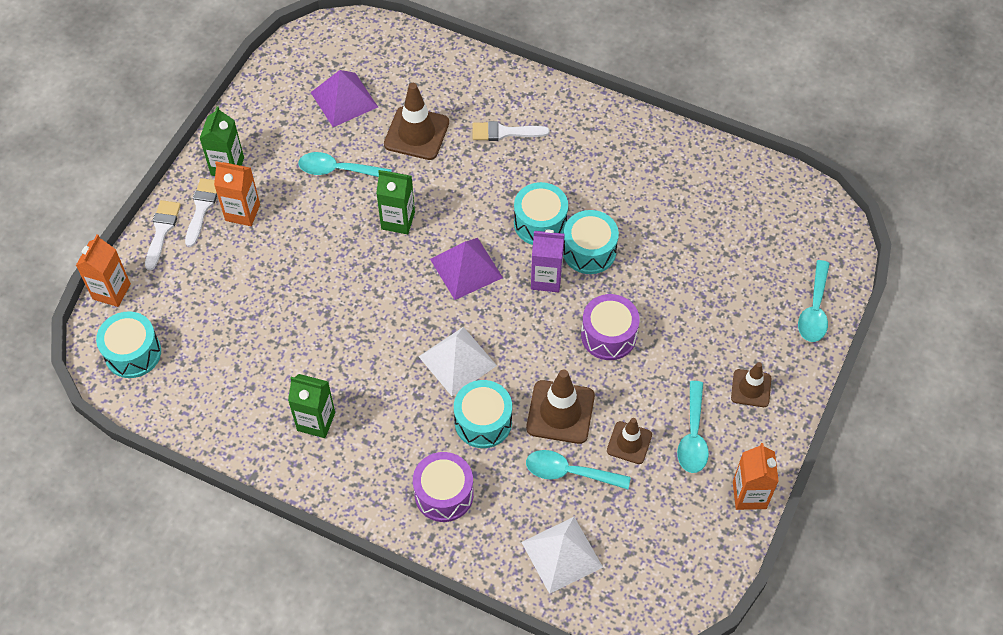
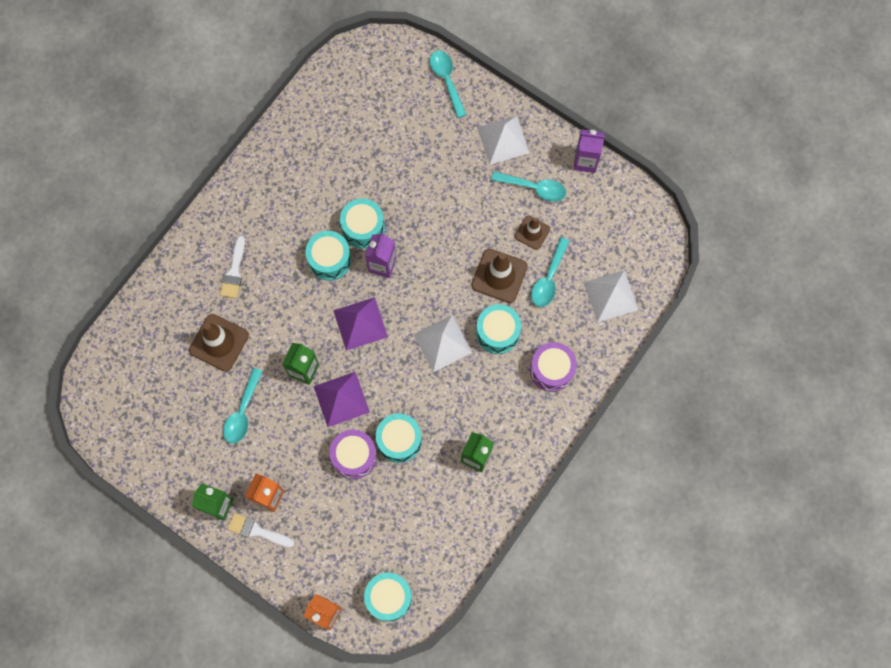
camera: 80 degrees left, 15 degrees up
(162, 230) = (273, 566): white brush -> none
(326, 333) = (399, 440): none -> turquoise drum
(344, 99) = (168, 398): purple pyramid -> purple pyramid (341, 399)
(608, 335) = (441, 229): purple drum -> purple drum (354, 456)
(749, 495) = (585, 161): orange carton -> purple carton
(751, 388) = (503, 140): brown traffic cone -> white pyramid
(814, 310) = (446, 80): turquoise spoon -> turquoise spoon turned 135 degrees counterclockwise

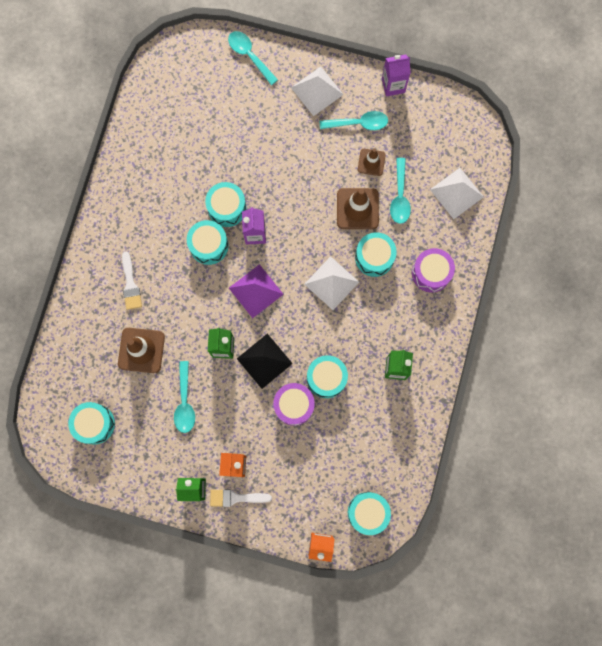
camera: 20 degrees left, 5 degrees up
(142, 401) = (94, 424): none -> turquoise drum
(341, 399) = (264, 361): purple pyramid -> black pyramid

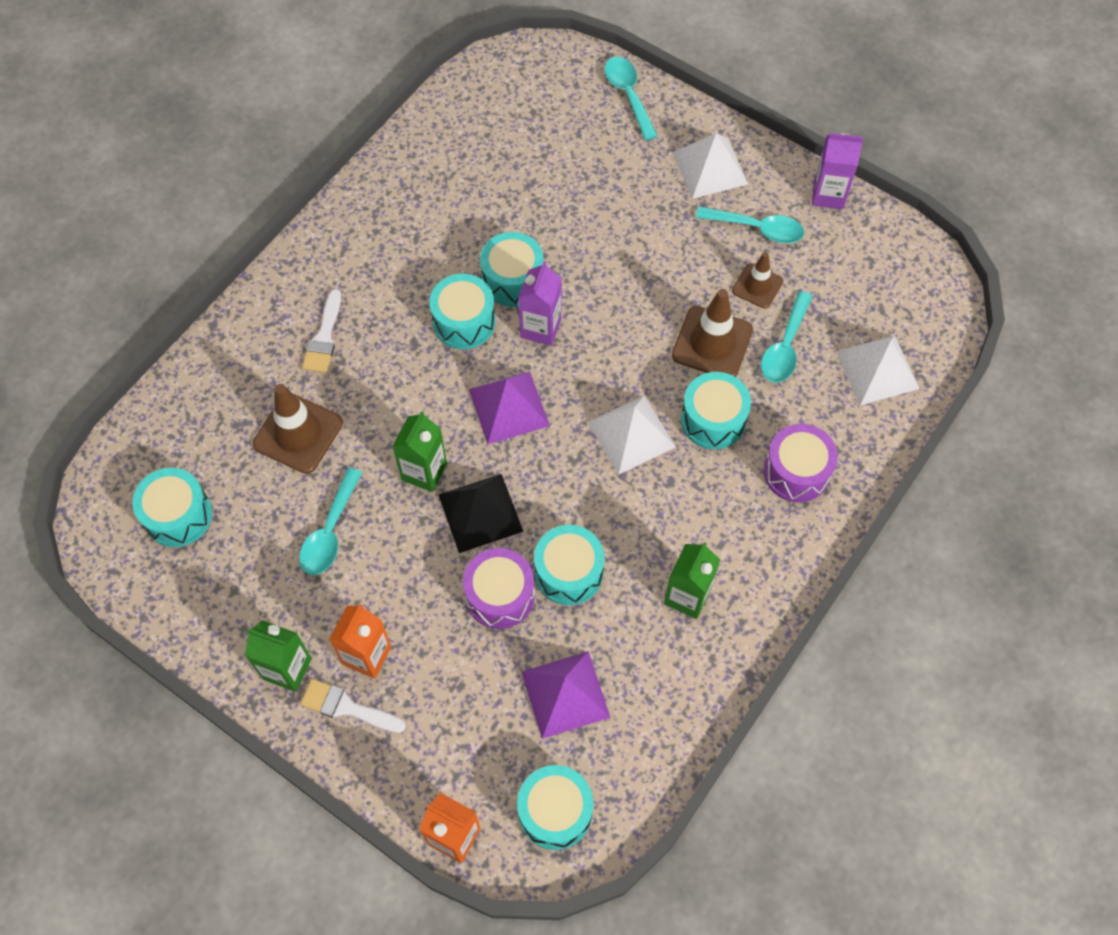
camera: 20 degrees right, 15 degrees down
(350, 447) = (565, 694): none -> purple pyramid

